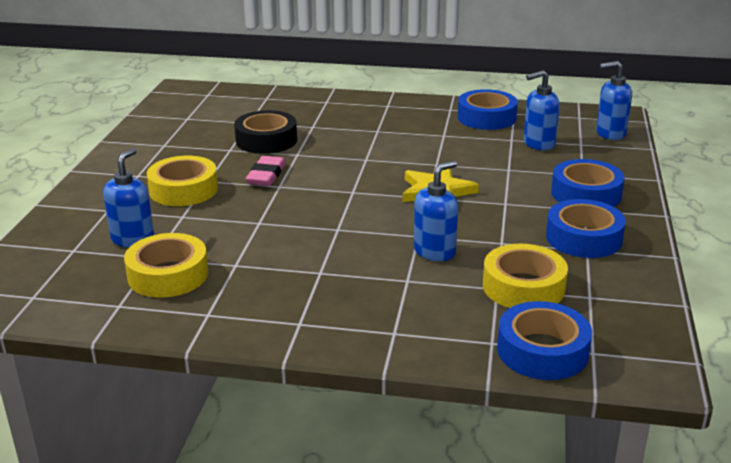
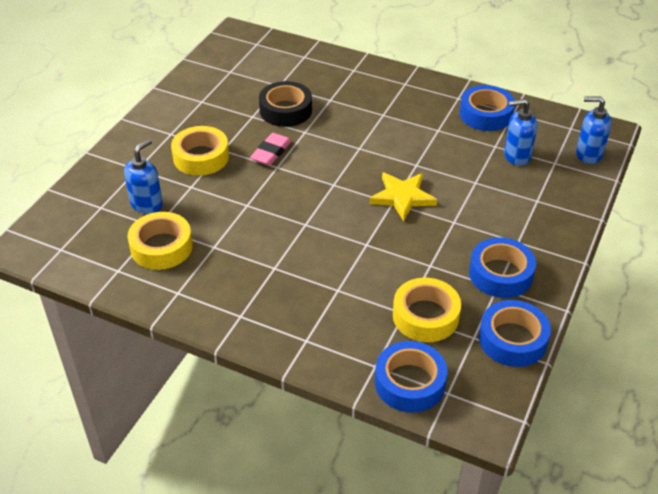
camera: 15 degrees right, 15 degrees up
(435, 251) = (372, 264): blue soap dispenser -> none
(586, 194) = (528, 224): blue tape -> blue tape (512, 339)

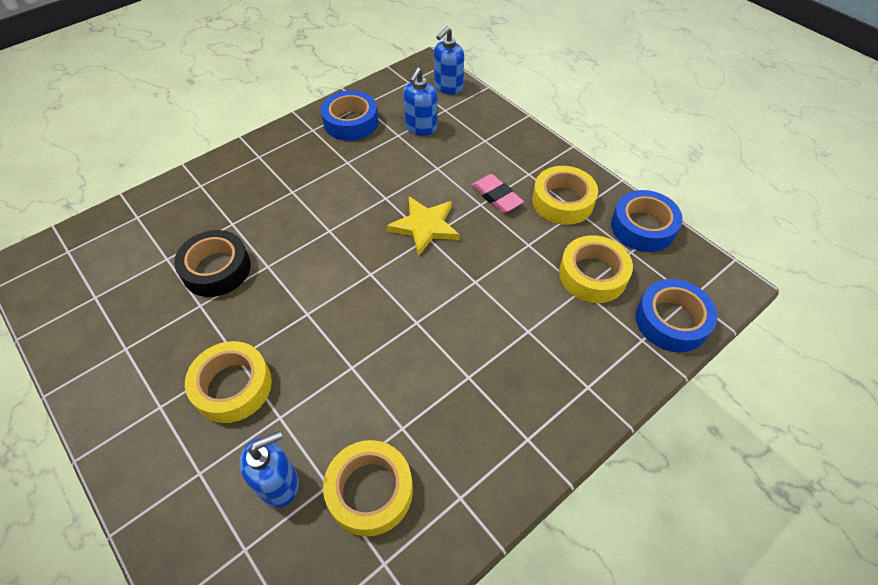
camera: 65 degrees left, 10 degrees up
(147, 204) = (279, 483): blue soap dispenser -> blue soap dispenser turned 90 degrees clockwise
(271, 152) = (278, 310): pink eraser -> pink eraser (496, 196)
(500, 274) = (562, 201): blue tape -> yellow tape

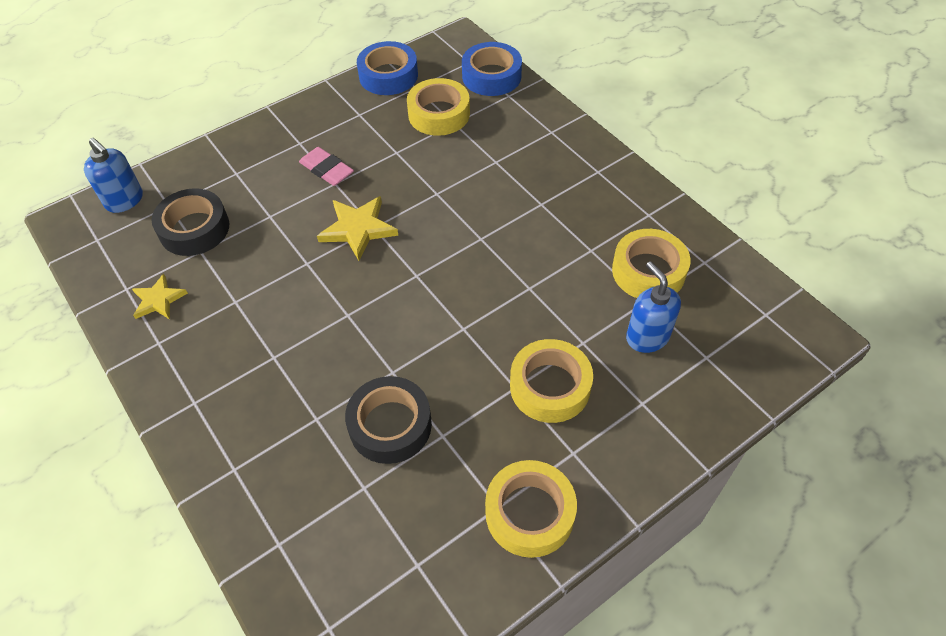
camera: 85 degrees left, 0 degrees up
(351, 122) = (158, 300): blue tape -> yellow star
(420, 127) = (194, 229): blue soap dispenser -> black tape
(496, 196) = (327, 170): pink eraser -> pink eraser turned 75 degrees clockwise
(562, 201) = (345, 122): yellow tape -> yellow tape (529, 513)

